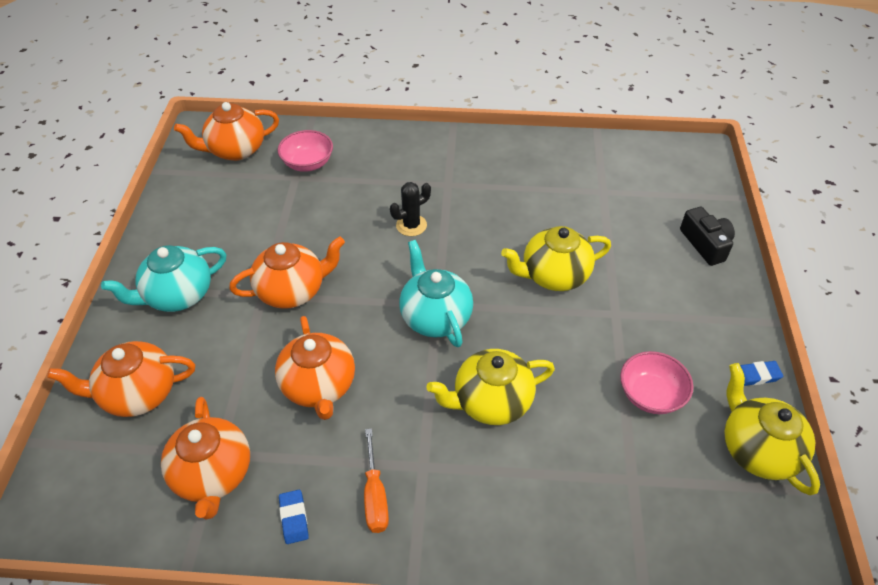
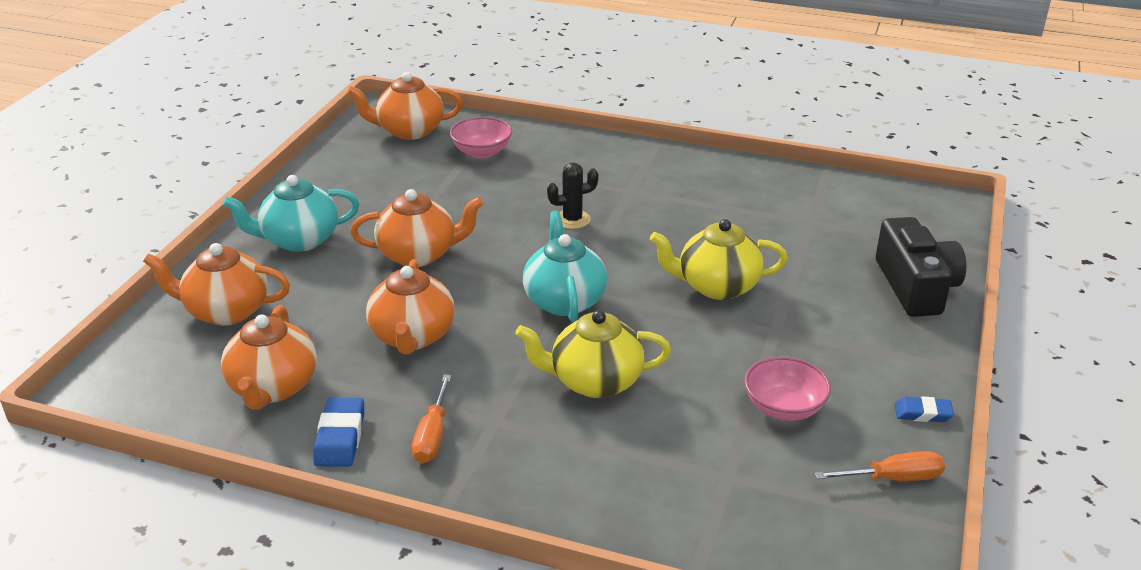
camera: 15 degrees right, 15 degrees down
(294, 518) = (340, 437): blue eraser -> blue eraser, size x1.51
(705, 244) = (915, 286): black camera -> black camera, size x1.51
(757, 450) = (892, 478): yellow teapot -> orange screwdriver

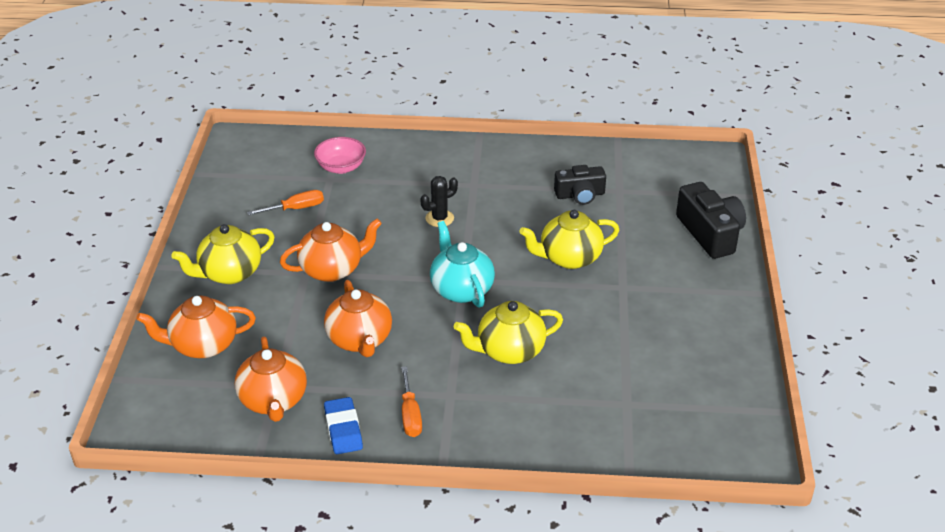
camera: 15 degrees left, 5 degrees up
(299, 240) = (229, 273): turquoise teapot -> yellow teapot
(409, 131) = (271, 156): orange teapot -> none
(758, 219) = (580, 195): none -> black camera
(784, 408) = (648, 346): pink bowl -> none
(892, 478) = (735, 384): orange screwdriver -> orange screwdriver (295, 209)
(923, 413) = (741, 332): blue eraser -> none

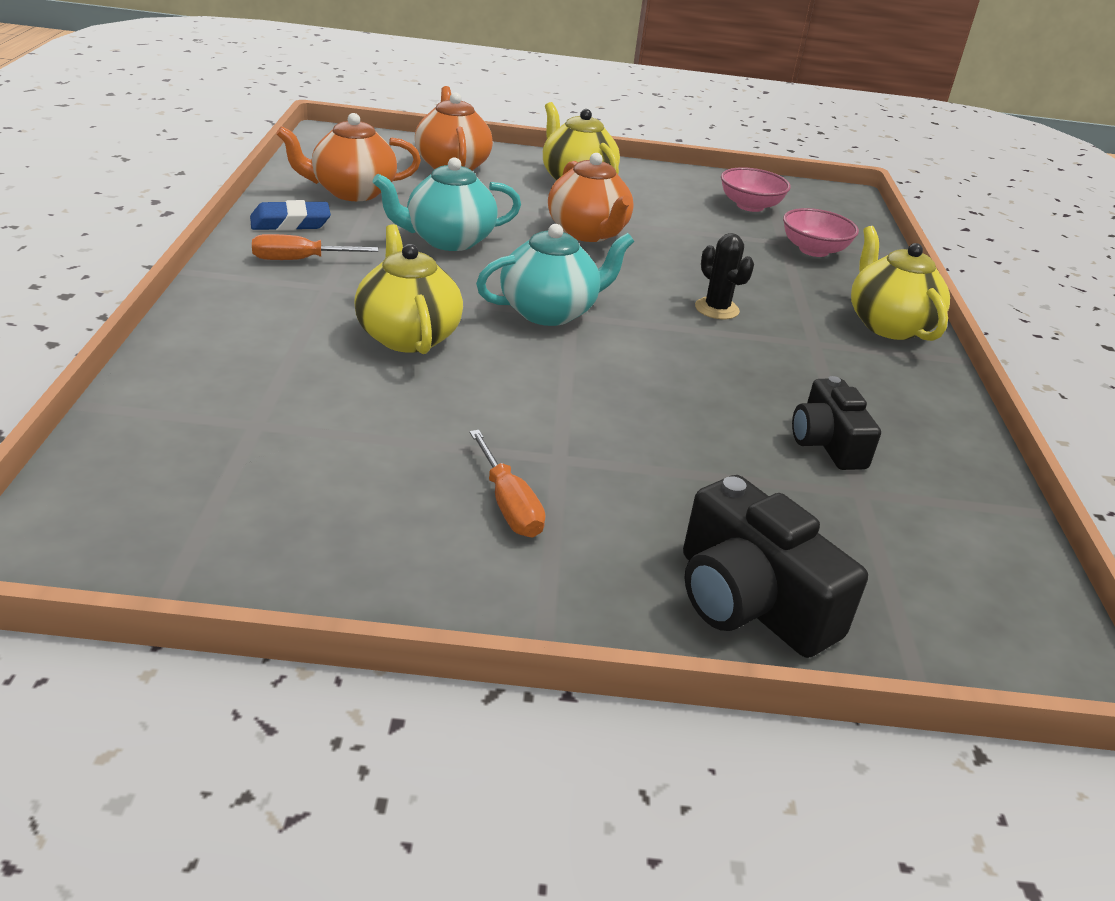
camera: 85 degrees right, 5 degrees down
(266, 187) = (750, 206): none -> pink bowl
(295, 209) = (710, 219): orange screwdriver -> orange screwdriver (508, 504)
(359, 340) = (448, 240): orange teapot -> turquoise teapot
(569, 258) = (637, 411): yellow teapot -> yellow teapot (888, 325)
(710, 233) = (750, 601): black camera -> black camera turned 75 degrees clockwise

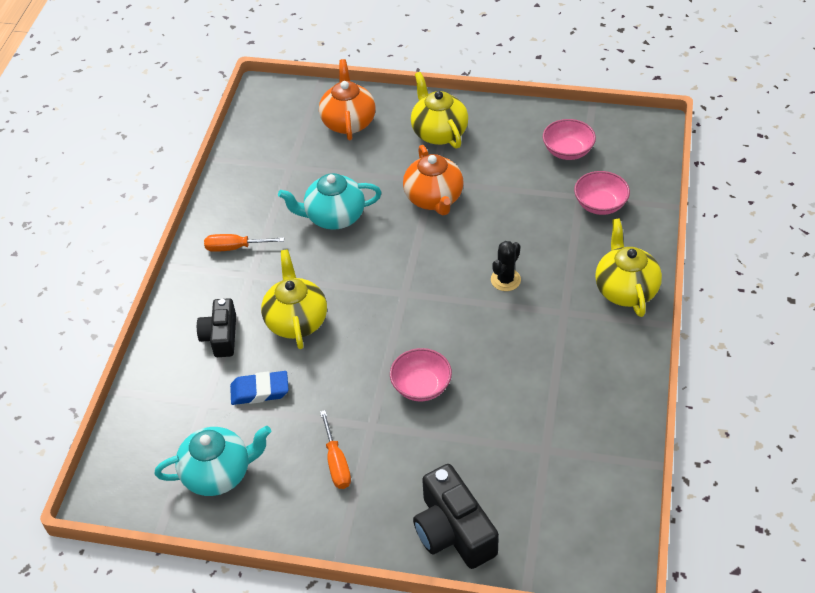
camera: 15 degrees right, 15 degrees up
(290, 222) = (231, 206): blue eraser -> blue eraser (260, 391)
(352, 192) = (274, 165): orange teapot -> none
(549, 312) = (390, 291): turquoise teapot -> turquoise teapot (218, 473)
(629, 413) = (421, 386): none -> pink bowl
(716, 309) = (505, 280): black cactus -> black cactus turned 60 degrees clockwise
(827, 443) = (539, 408): black camera -> black camera (221, 336)

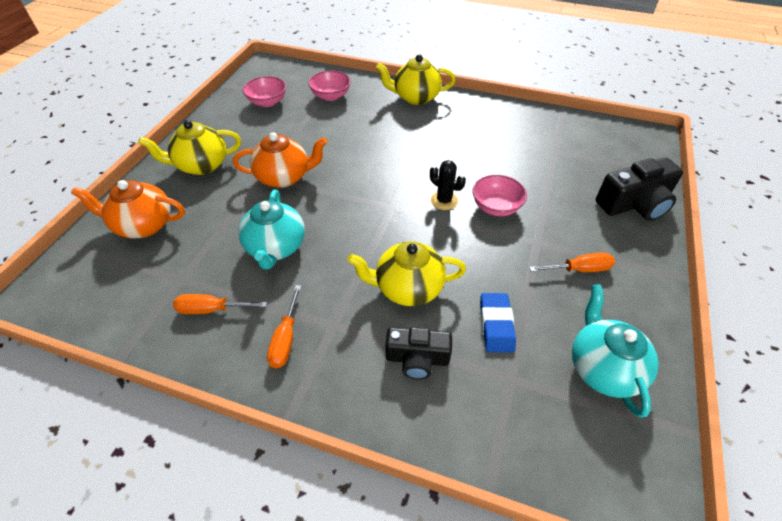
camera: 85 degrees left, 0 degrees up
(260, 195) = (212, 309): none -> orange screwdriver
(505, 280) = (391, 149): black cactus -> black cactus (444, 201)

